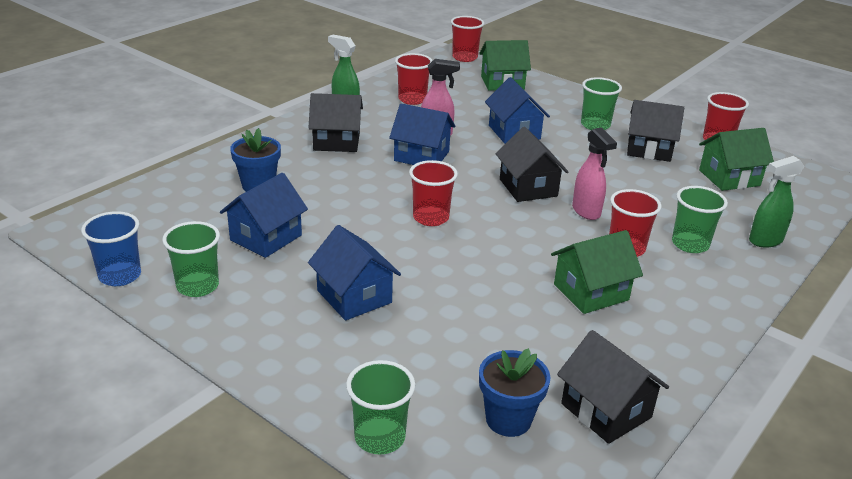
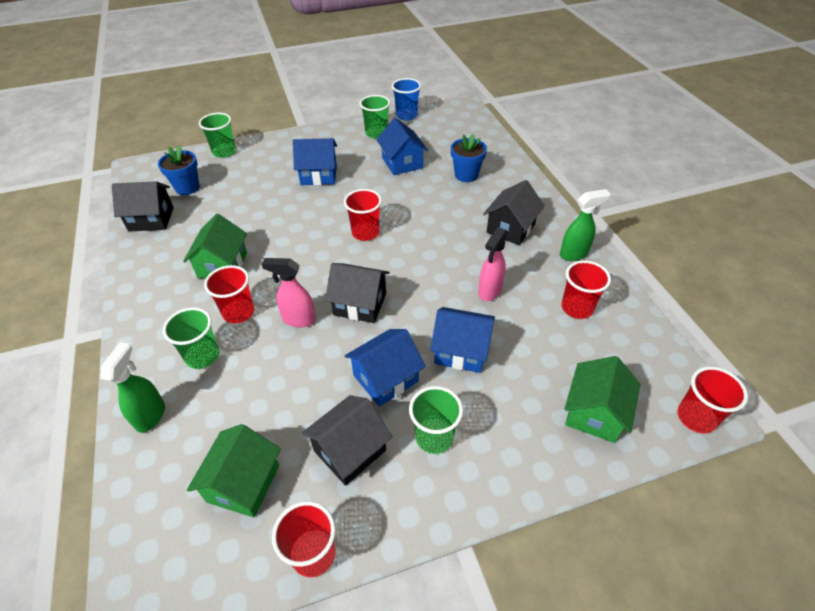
camera: 125 degrees right, 15 degrees up
(421, 156) = (456, 265): blue house -> blue house (385, 378)

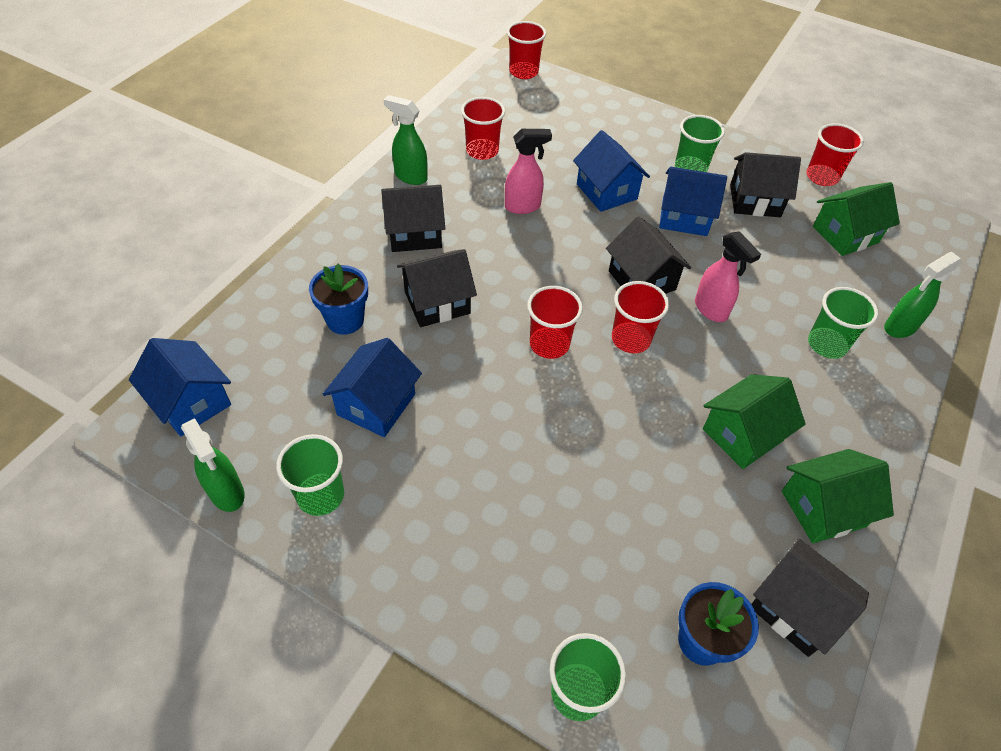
camera: 135 degrees left, 5 degrees up
(238, 312) = (764, 361): red cup -> red cup (631, 339)
(318, 175) = (497, 483): blue house -> blue house (191, 402)
(406, 115) = (227, 493): blue cup -> green spray bottle
(443, 209) = (437, 302): none -> black house
(594, 413) = (575, 110): green house -> green house (823, 508)

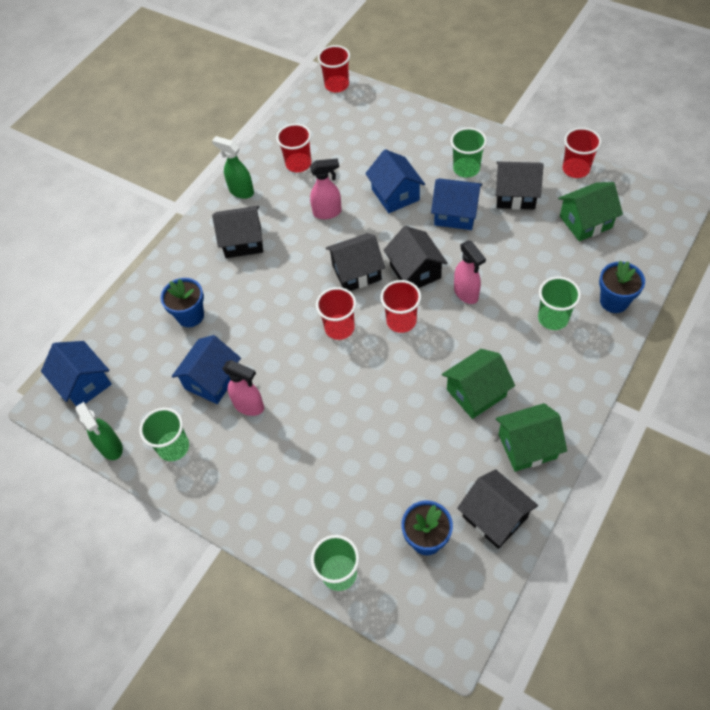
camera: 10 degrees right, 5 degrees up
(430, 442) = (249, 406): none -> pink spray bottle
(437, 302) = (258, 298): black house -> black house (356, 272)
(899, 327) = (614, 301): green spray bottle -> blue flower pot

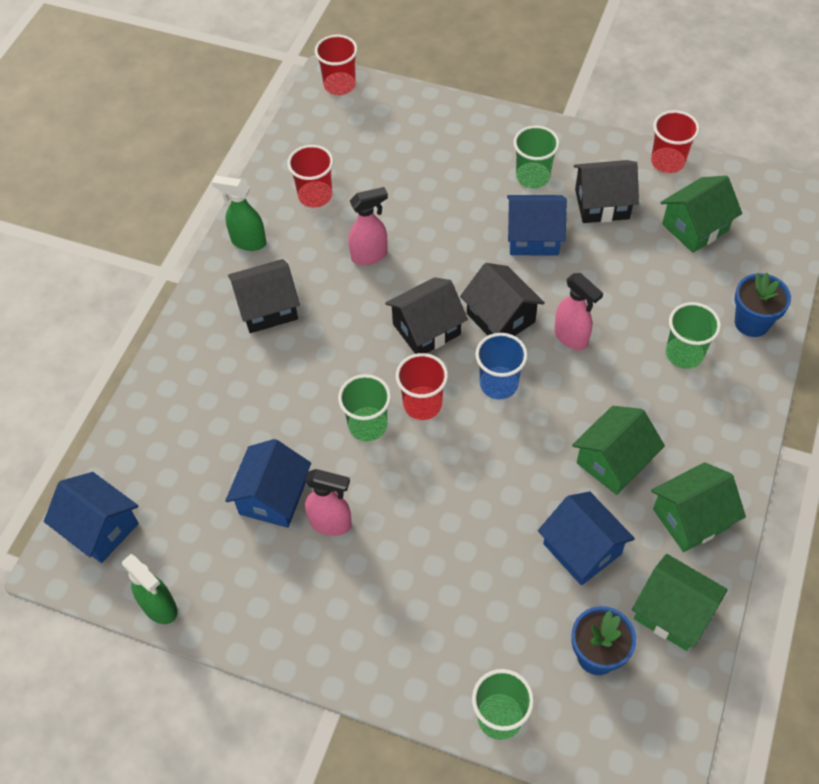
camera: 15 degrees left, 0 degrees up
(173, 447) = (244, 593): green cup -> green cup (367, 425)
(190, 316) = (222, 416): blue flower pot -> none
(395, 195) = (451, 221): blue house -> blue house (582, 549)
(401, 321) = (499, 384): red cup -> blue cup
(494, 517) = (673, 612): black house -> green house

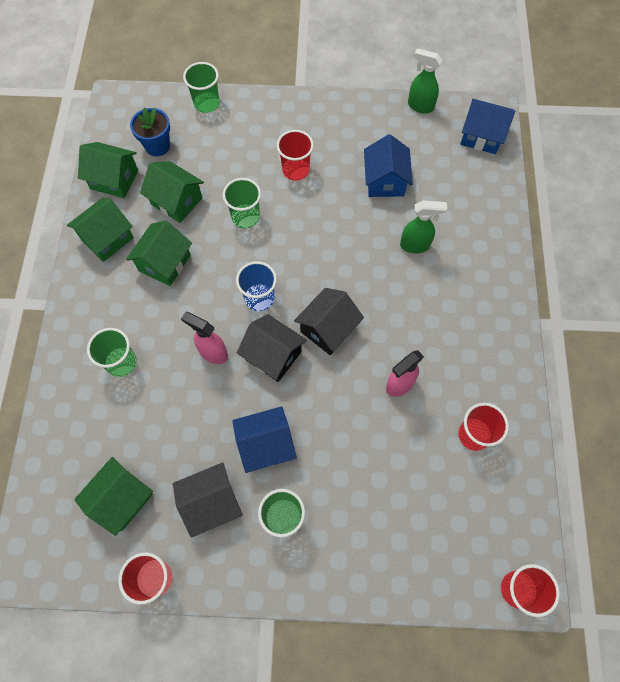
camera: 160 degrees right, 10 degrees up
(248, 242) = (506, 369): green spray bottle -> green spray bottle (415, 245)
(267, 308) = (458, 313): black house -> none
(331, 523) = (341, 175): pink spray bottle -> none
(367, 425) = (343, 243): green cup -> green cup (245, 217)
(422, 404) = (310, 268): red cup -> red cup (295, 170)
(582, 549) = (176, 201): blue house -> green house
(752, 322) = (67, 408): blue flower pot -> none

